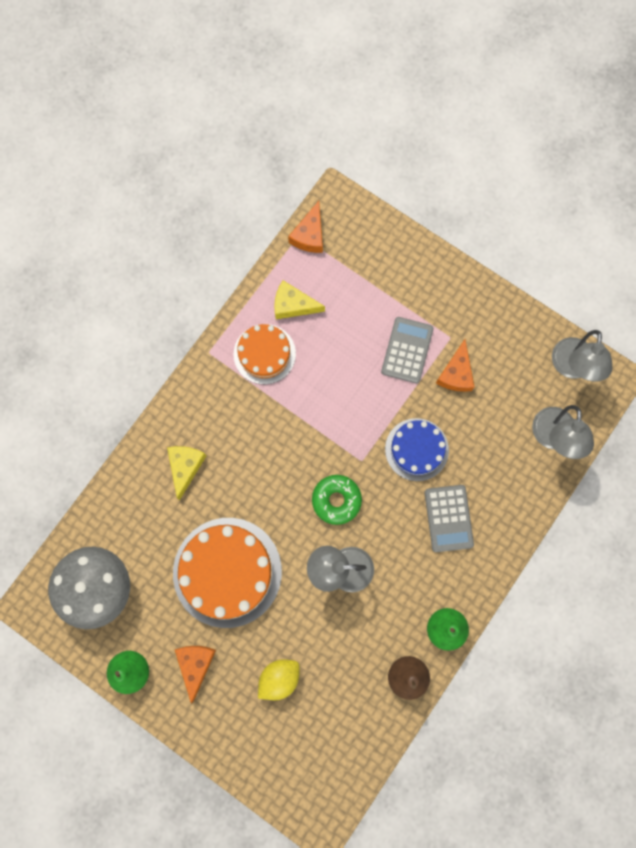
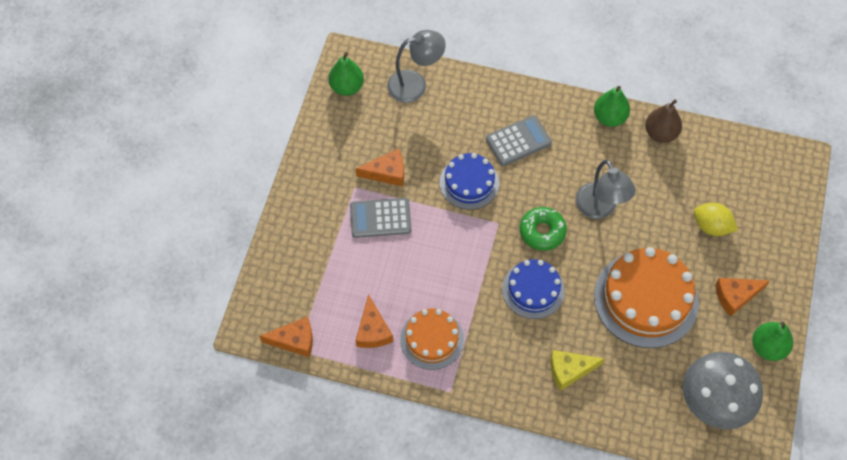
camera: 110 degrees left, 15 degrees down
(278, 466) = (533, 290): none -> blue cake
(293, 305) = (373, 330): yellow cheese -> orange cheese
(571, 367) = (347, 87): grey lamp -> green pear

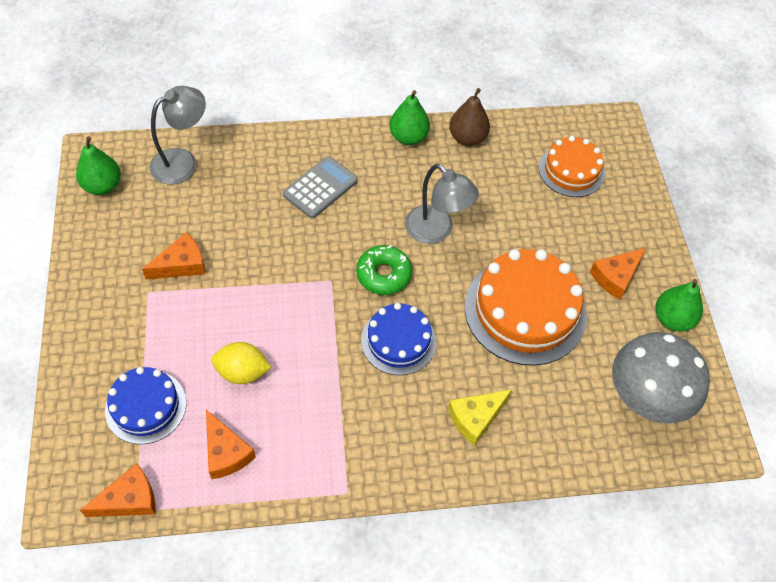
camera: 25 degrees left, 5 degrees down
(380, 218) = (191, 317): grey calculator -> none
(432, 339) = (302, 438): orange cake -> orange cake (571, 170)
(469, 183) = (281, 247): blue cake -> blue cake (146, 406)
(711, 226) = (559, 214): yellow lemon -> yellow lemon (242, 372)

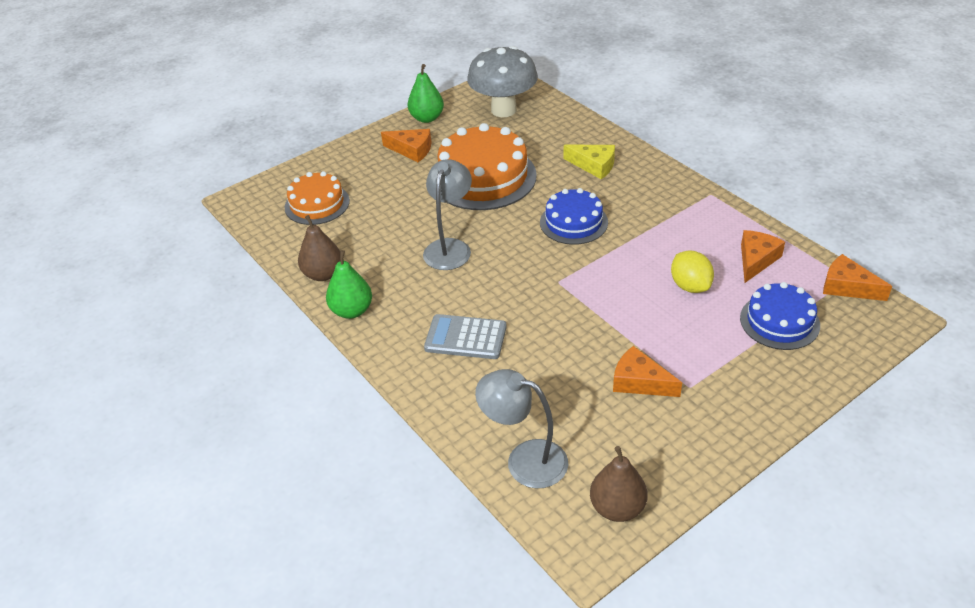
camera: 115 degrees left, 15 degrees down
(103, 186) = (617, 508): green pear -> brown pear
(383, 274) = (522, 256): green donut -> none

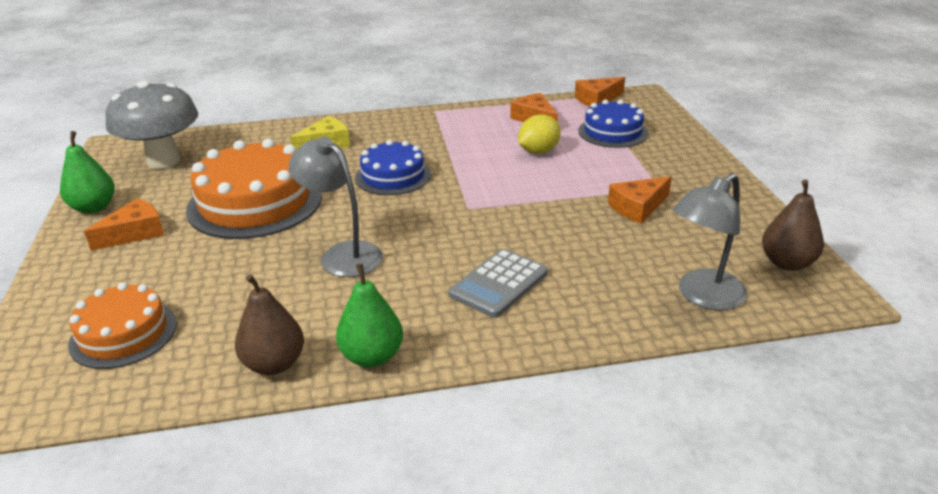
camera: 65 degrees left, 10 degrees down
(690, 286) = (538, 151): yellow lemon -> yellow lemon turned 45 degrees counterclockwise

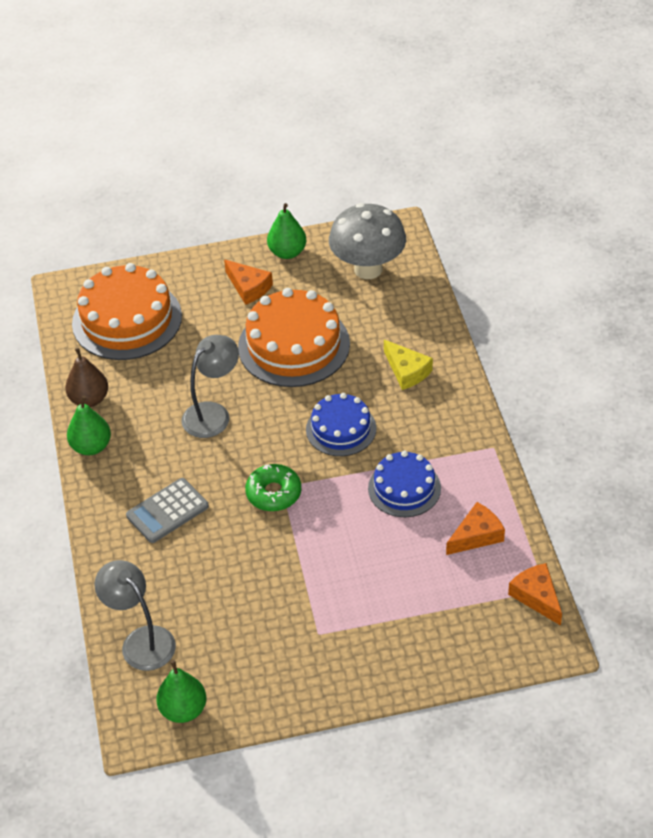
camera: 90 degrees right, 15 degrees up
(123, 333) = (127, 320): orange cake -> orange cake, size x1.66
(477, 213) = (274, 493): none -> green donut
(498, 284) = (167, 511): grey calculator -> grey calculator turned 75 degrees counterclockwise
(538, 151) = (395, 538): yellow lemon -> none
(613, 132) = (445, 605): blue cake -> blue cake (404, 488)
(638, 207) = (280, 612): orange cheese -> none
(787, 263) = (183, 710): brown pear -> green pear

